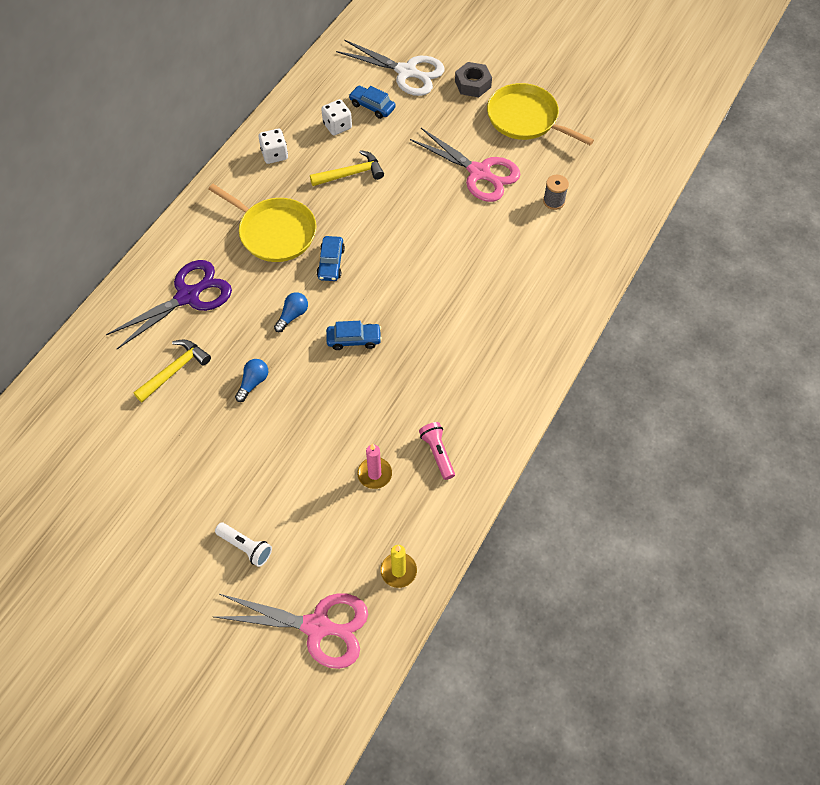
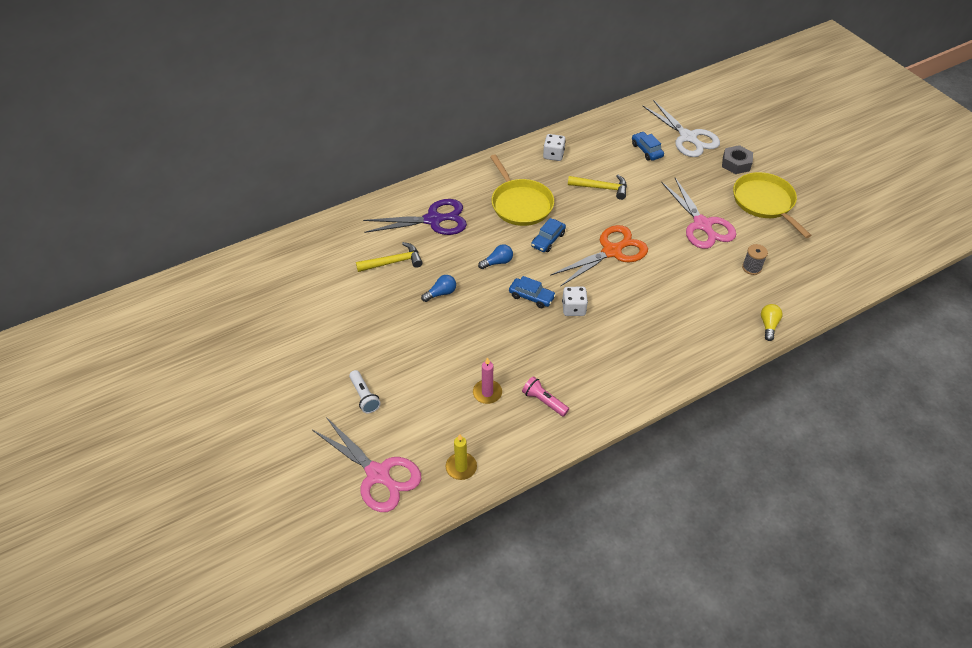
camera: 30 degrees right, 10 degrees down
(337, 126) = (612, 154): white dice -> white dice (573, 308)
(406, 246) = (611, 251): none -> orange scissors
(437, 453) = (544, 401): pink flashlight -> pink flashlight turned 60 degrees counterclockwise
(604, 259) = (768, 325): none -> yellow light bulb

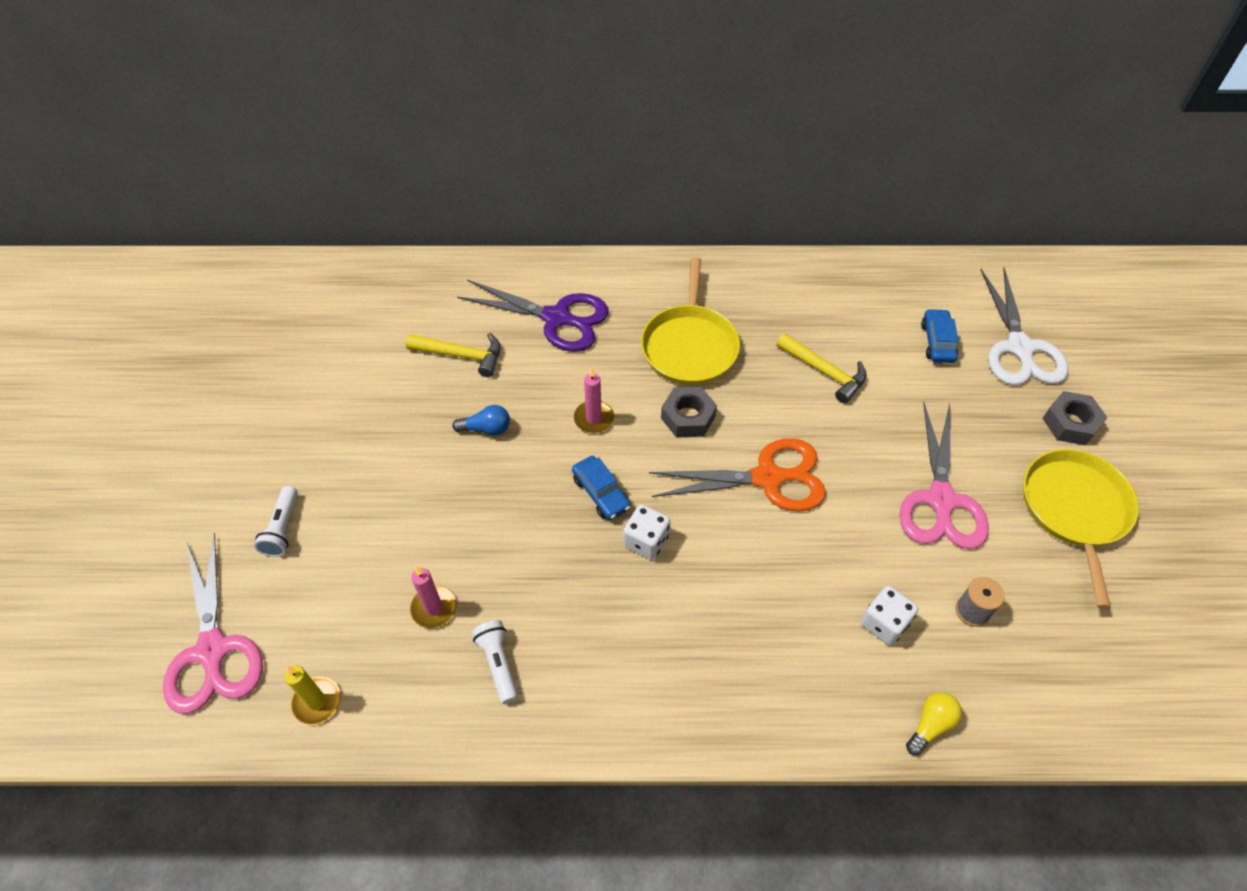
camera: 30 degrees right, 5 degrees up
(497, 262) = (594, 418): blue light bulb -> pink candle
(544, 401) = (498, 663): pink flashlight -> white flashlight
(548, 240) = (688, 417): blue car -> grey nut
(553, 155) = (790, 292): white dice -> white dice (884, 623)

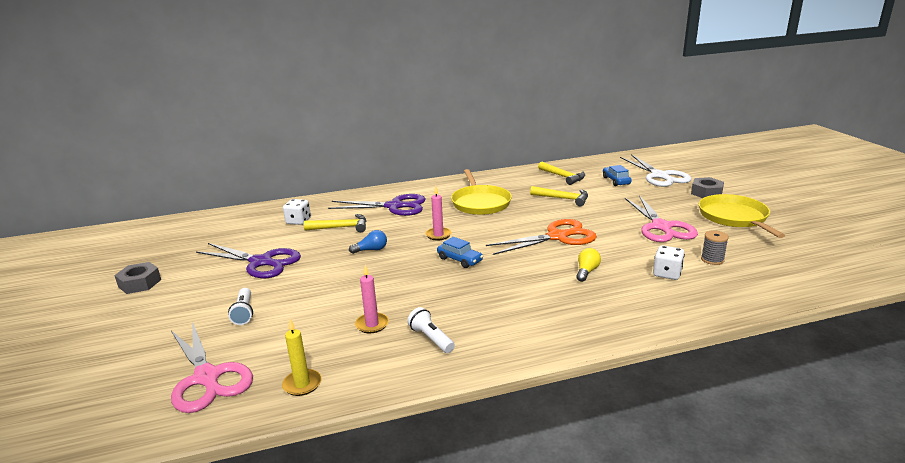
camera: 15 degrees left, 30 degrees down
(330, 414) = (261, 262): none -> purple scissors
(646, 541) = (500, 271): white dice -> white dice (298, 221)
(688, 417) = (495, 225): grey nut -> grey nut (140, 283)
(855, 304) = (563, 177): none -> yellow hammer
(930, 725) = (727, 305): yellow light bulb -> yellow light bulb (586, 271)

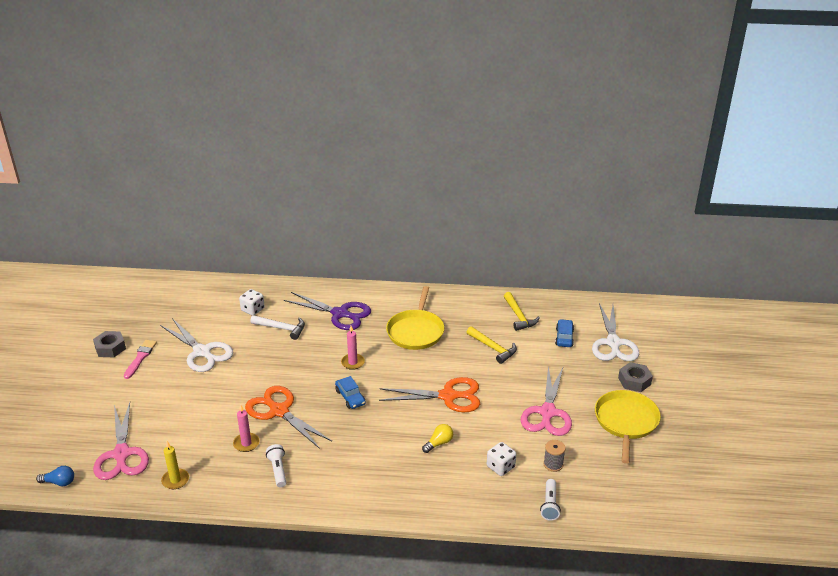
camera: 20 degrees right, 10 degrees up
(185, 283) = (140, 358): none -> pink brush
(244, 313) = (167, 403): white flashlight -> white flashlight (549, 505)
(261, 262) = (202, 352): purple scissors -> white scissors
(341, 227) = (281, 328): yellow hammer -> white hammer
(371, 250) = (290, 364): blue light bulb -> blue light bulb (59, 482)
(390, 288) = (279, 411): none -> orange scissors

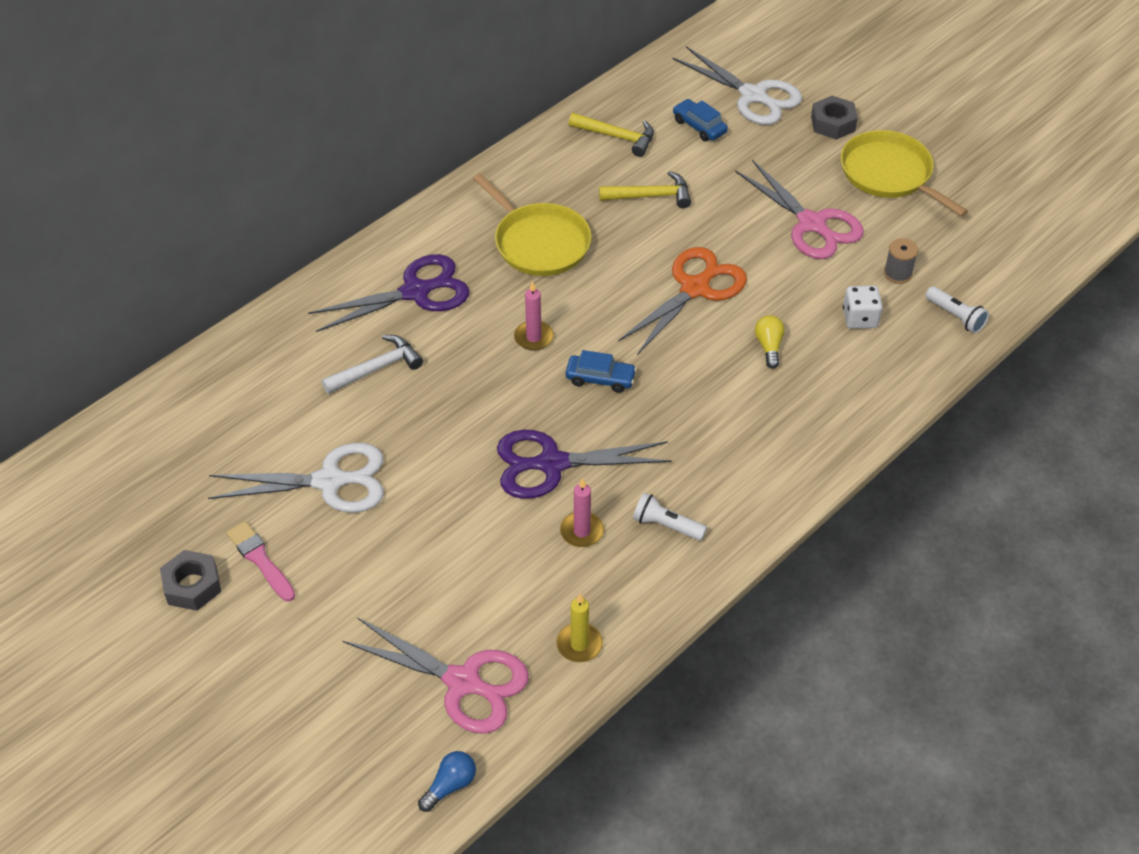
camera: 50 degrees left, 15 degrees up
(253, 309) = (295, 376): white dice -> none
(279, 411) = (552, 464): orange scissors -> purple scissors

